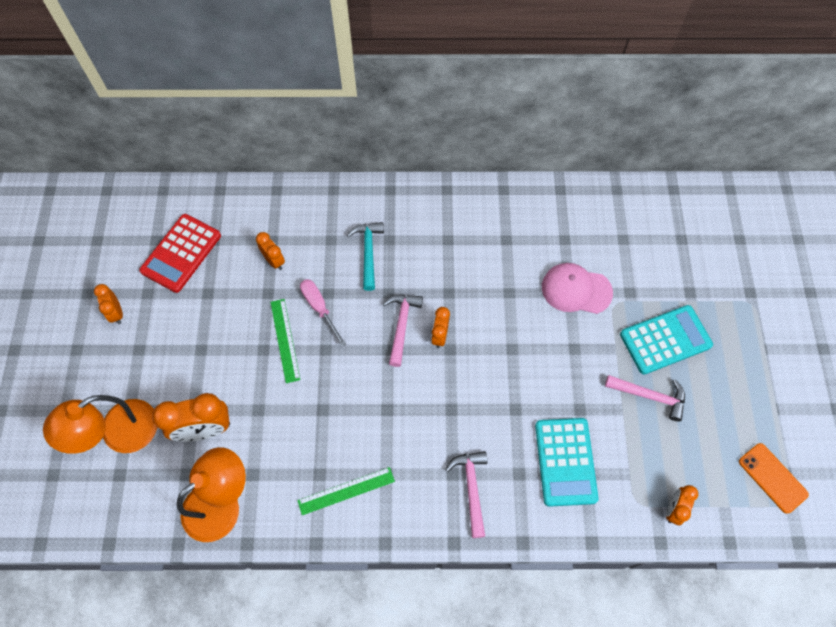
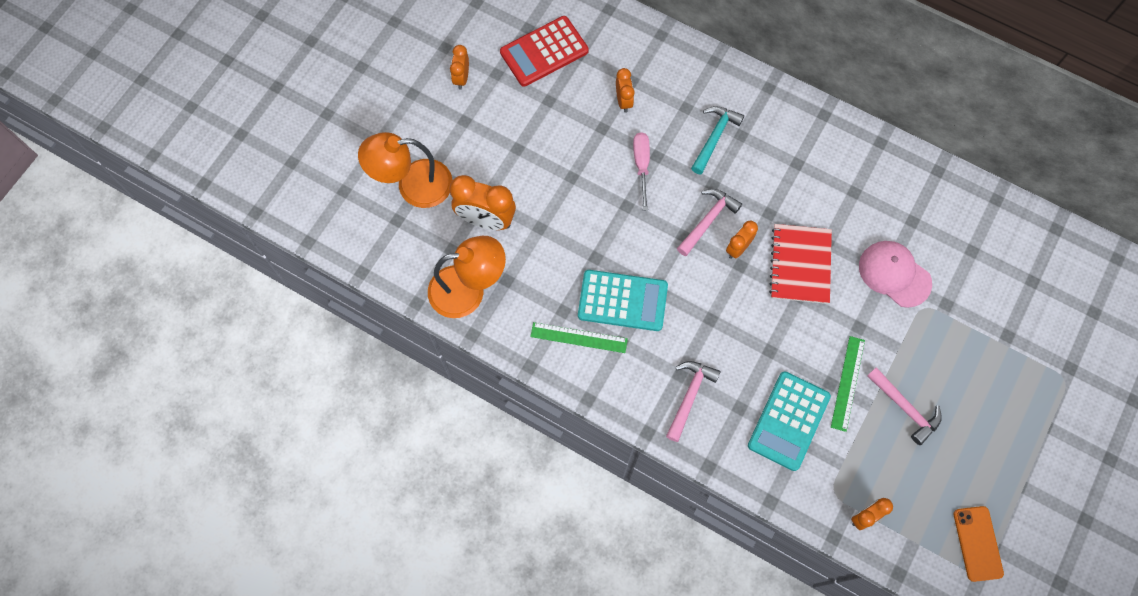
camera: 30 degrees right, 5 degrees up
(285, 340) = (595, 178): green ruler -> green ruler (847, 383)
(498, 322) = (800, 265): none -> red notebook
(665, 340) = (953, 366): turquoise calculator -> turquoise calculator (622, 301)

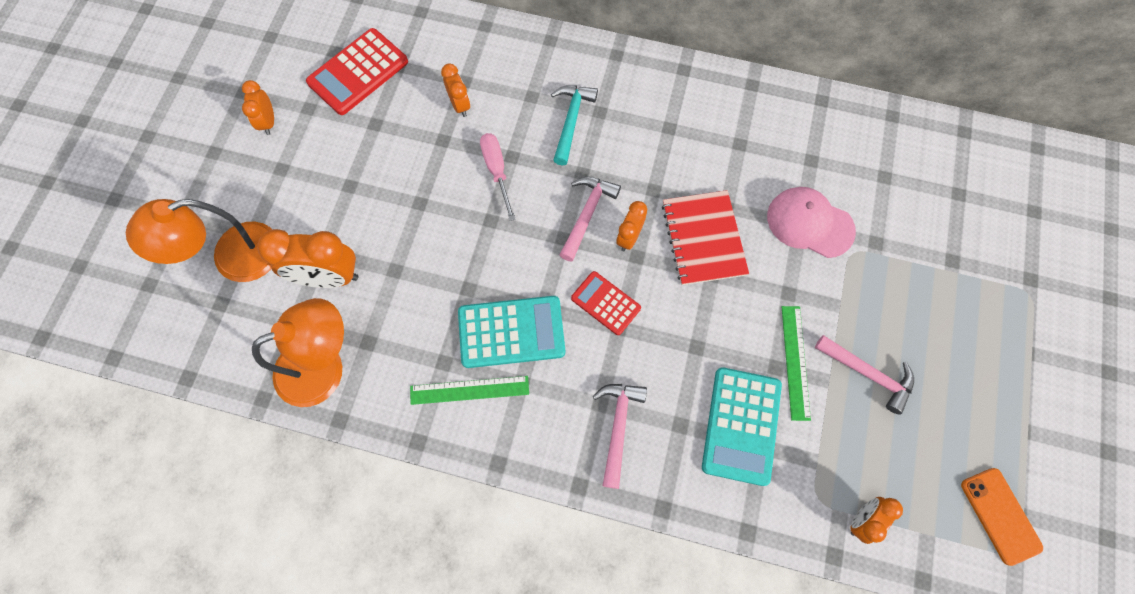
camera: 15 degrees left, 0 degrees up
(704, 297) = (605, 303): none -> red calculator

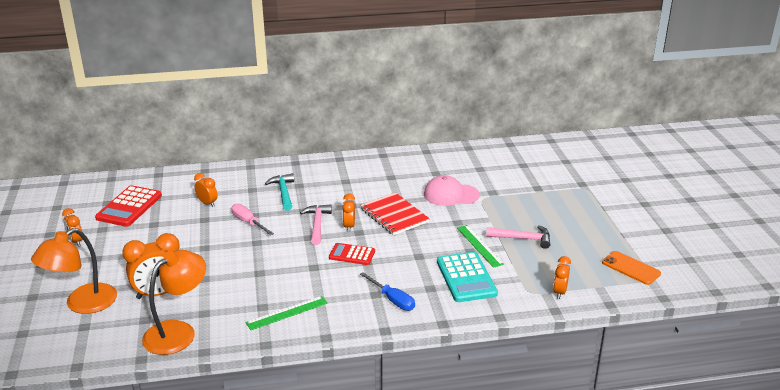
camera: 25 degrees left, 40 degrees down
(511, 332) = (299, 282): turquoise calculator -> none
(618, 426) = (392, 300): pink hammer -> blue screwdriver

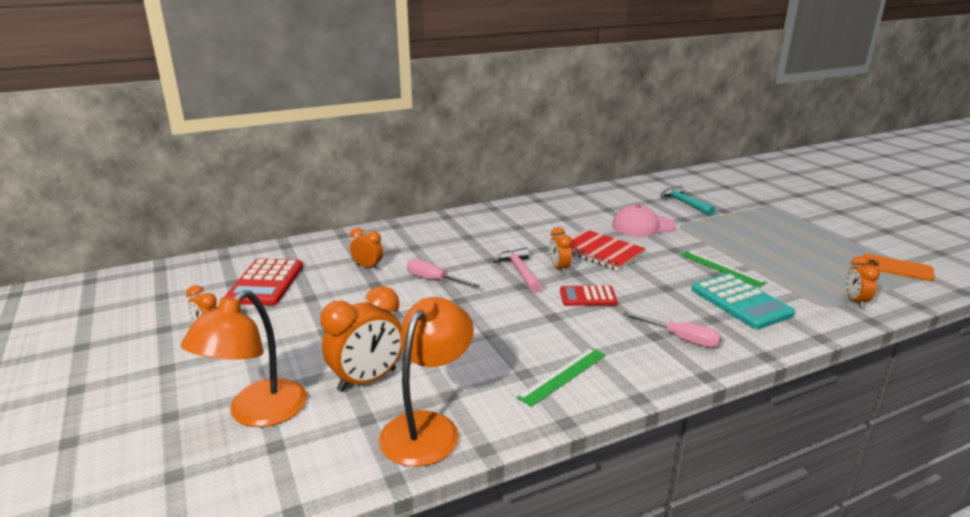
camera: 15 degrees left, 5 degrees down
(283, 192) = (454, 245): turquoise hammer -> turquoise hammer (684, 203)
(392, 300) = (681, 338): blue screwdriver -> pink screwdriver
(523, 239) = (759, 256): pink hammer -> none

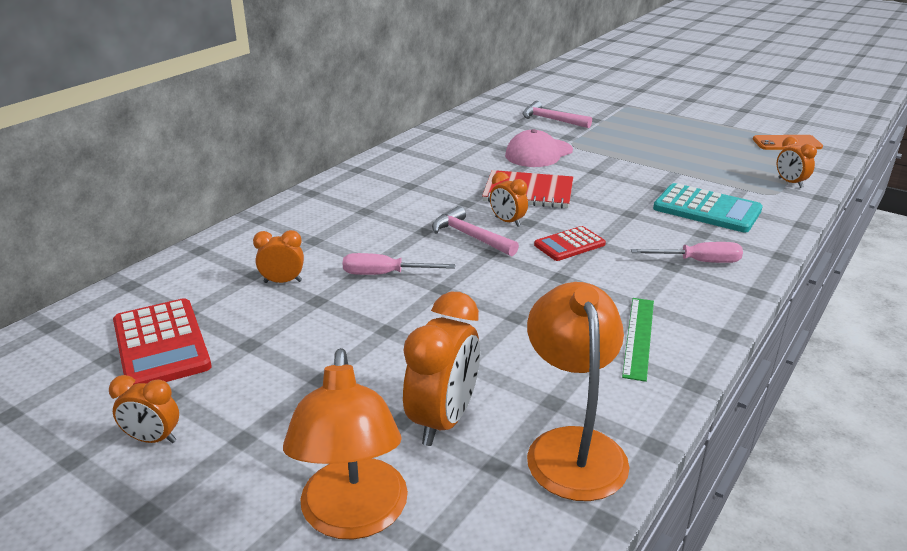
camera: 30 degrees left, 5 degrees up
(684, 203) = (551, 120): turquoise hammer -> pink hammer
(721, 268) = (655, 180): green ruler -> none

